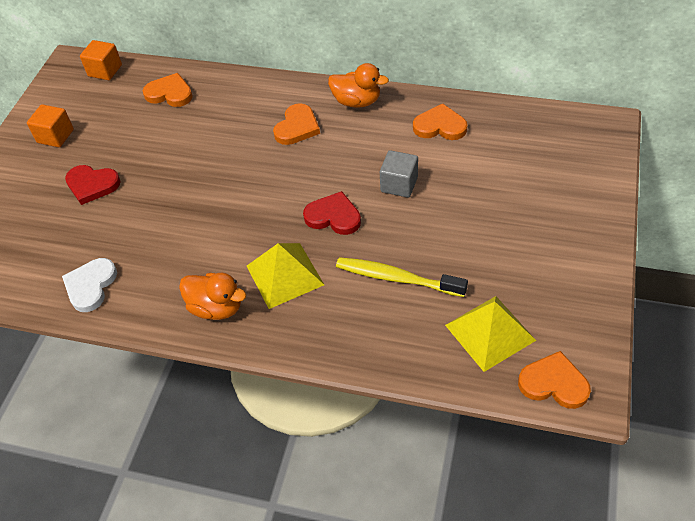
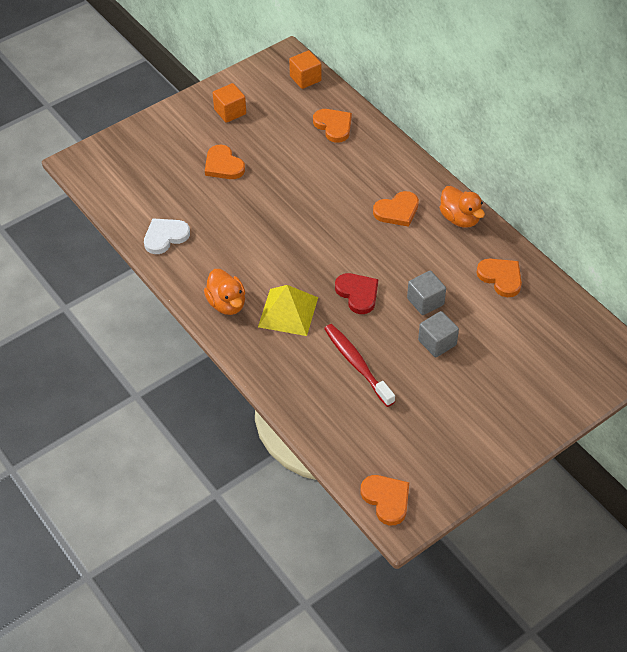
camera: 35 degrees right, 0 degrees up
(92, 185) = (223, 165): red heart -> orange heart
(396, 278) = (357, 364): yellow toothbrush -> red toothbrush
(445, 212) = (437, 342): none -> grey cube
(489, 332) = (380, 440): yellow pyramid -> none

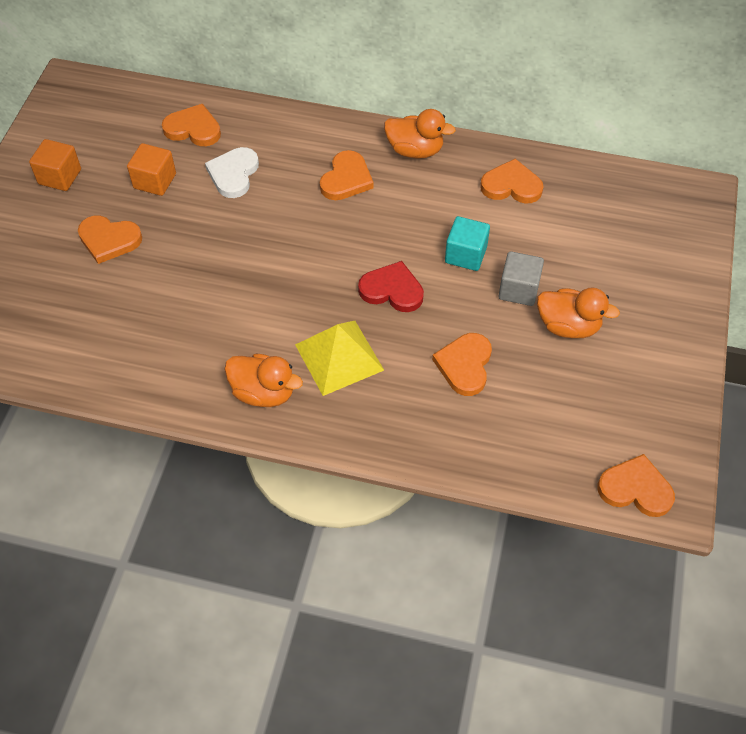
camera: 40 degrees left, 5 degrees up
(165, 237) = (117, 362): white heart -> white heart (233, 174)
(305, 78) = (113, 95): orange cube -> orange cube (155, 181)
(357, 364) = (464, 365): red toothbrush -> orange heart
(425, 301) = (465, 255): grey cube -> turquoise cube
(445, 383) = (568, 326): none -> orange duck

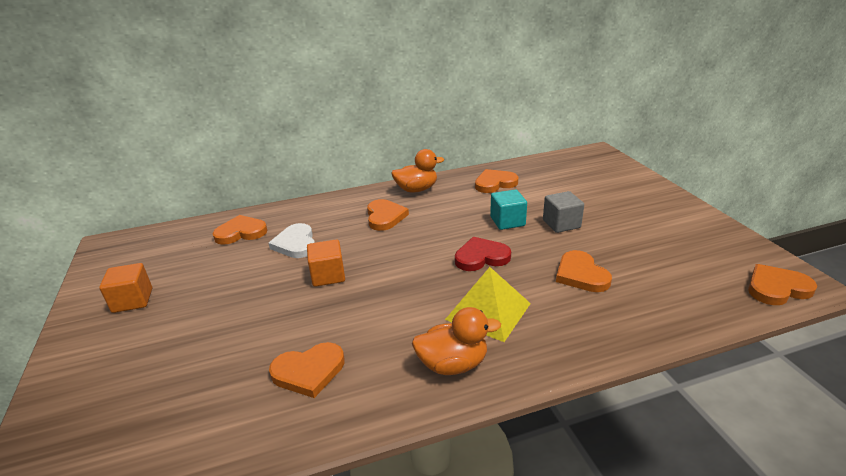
camera: 30 degrees left, 25 degrees down
(109, 240) = (212, 322): orange heart -> orange heart (309, 371)
(155, 181) = (229, 271): orange cube -> orange cube (328, 275)
(568, 326) = (614, 228): orange duck -> none

